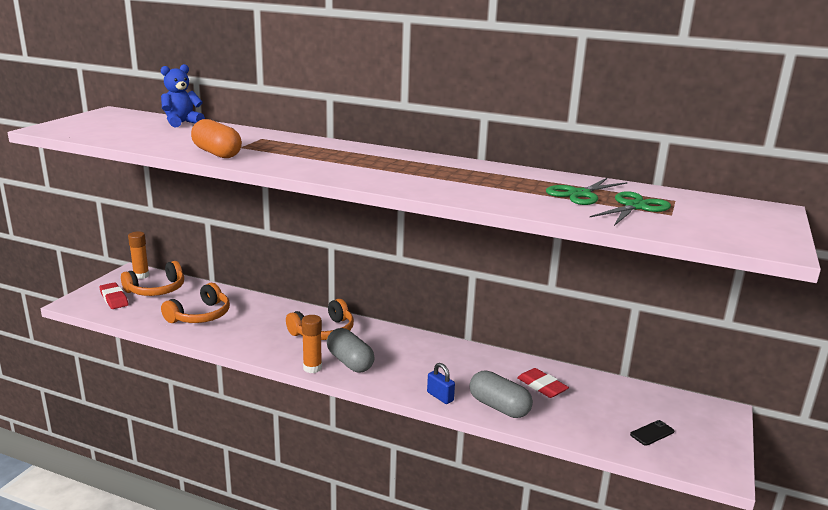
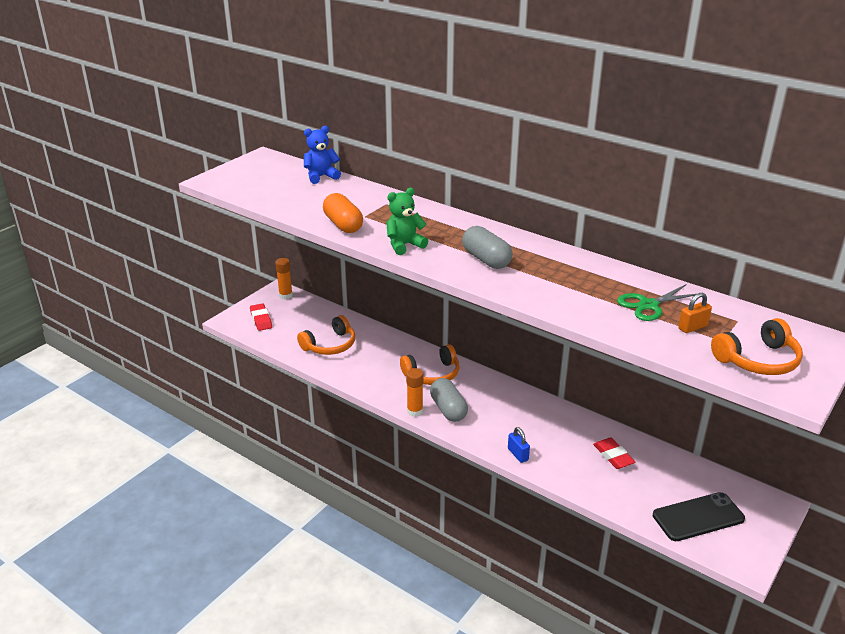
camera: 15 degrees right, 10 degrees up
(156, 290) = (297, 313): orange headphones -> orange headphones (758, 360)
(293, 165) = (404, 245): none -> green teddy bear
(499, 407) = (567, 472): grey capsule -> grey capsule (486, 259)
(635, 207) = (692, 327): green scissors -> orange padlock
(652, 433) = (698, 517): black phone -> black phone, size x2.14

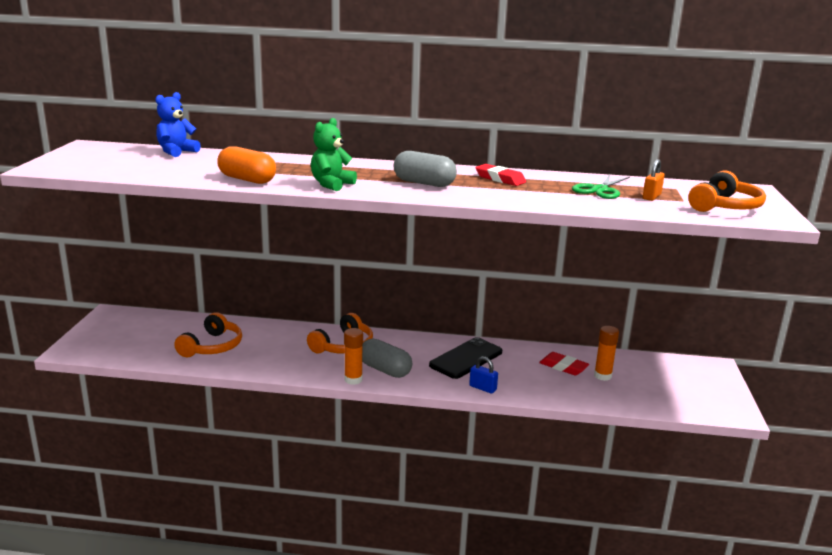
camera: 30 degrees left, 10 degrees down
(261, 319) = (110, 342): red eraser -> red eraser (500, 179)
(285, 295) = (123, 315): orange glue stick -> orange glue stick (602, 376)
(698, 517) = (670, 391): black phone -> black phone (466, 359)

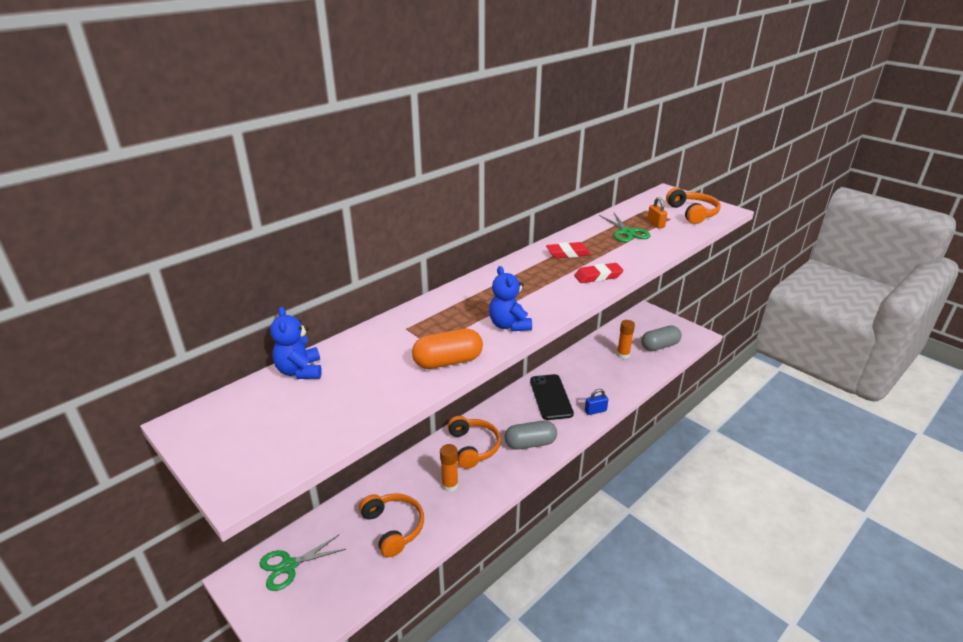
camera: 50 degrees left, 10 degrees up
(137, 324) = (288, 566): none -> green scissors
(331, 184) = (509, 325): green teddy bear -> blue teddy bear
(353, 380) = (529, 467): orange glue stick -> orange glue stick (450, 485)
(424, 183) = (547, 285): grey capsule -> grey capsule (659, 346)
(563, 367) = (599, 363): red eraser -> red eraser (598, 276)

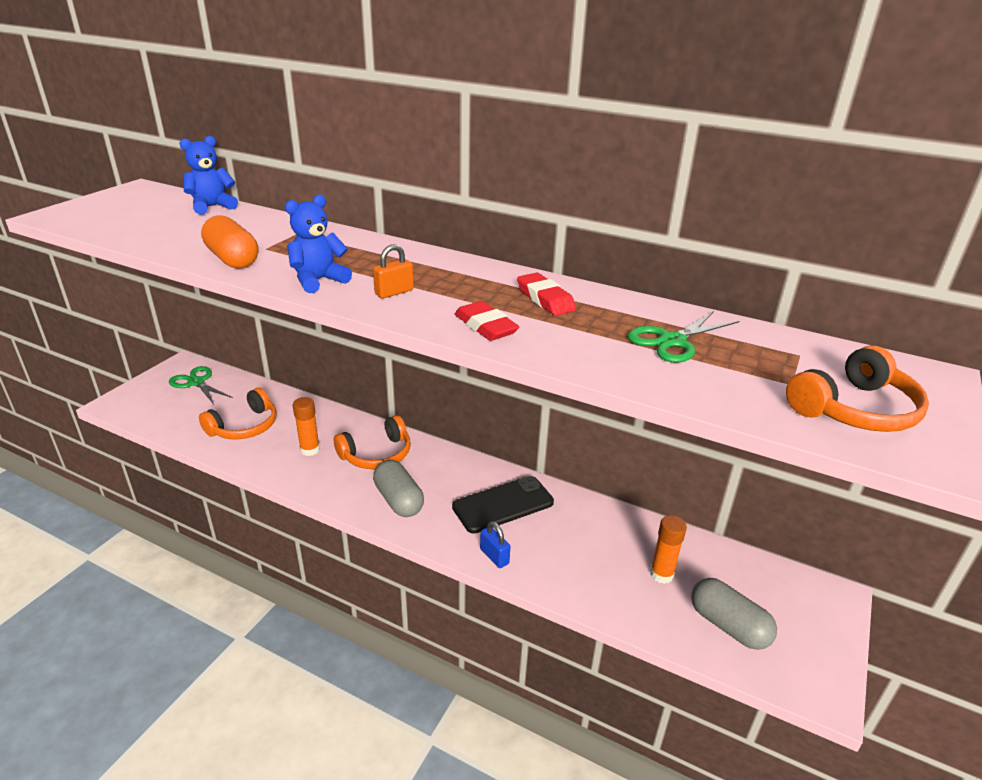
camera: 70 degrees right, 0 degrees up
(655, 224) = (743, 368): orange padlock -> orange padlock (394, 292)

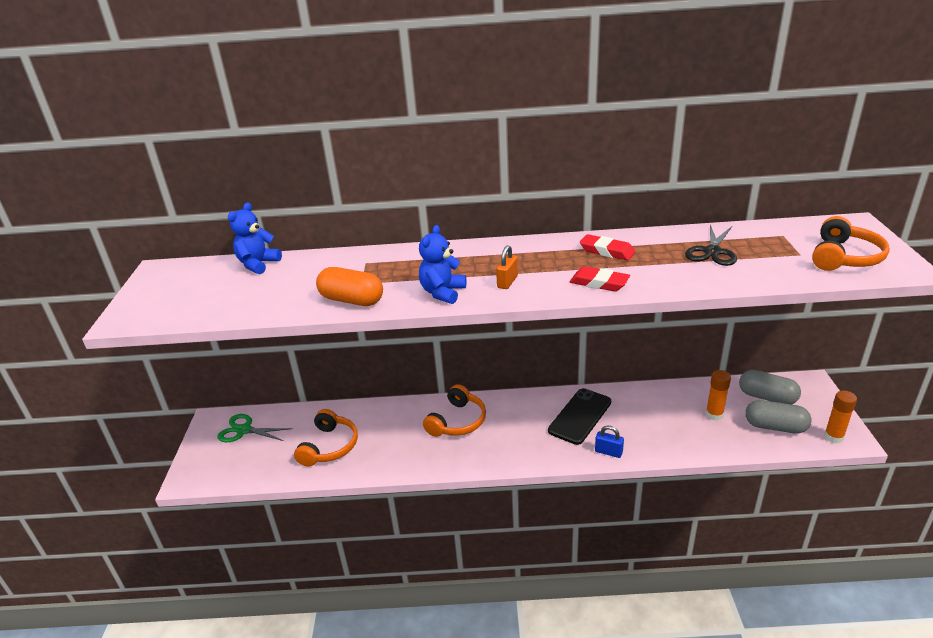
camera: 25 degrees left, 0 degrees up
(310, 450) = (403, 440): orange glue stick -> orange glue stick (833, 437)
(399, 500) = (508, 446): grey capsule -> grey capsule (767, 397)
(672, 341) = (712, 252): green scissors -> black scissors

